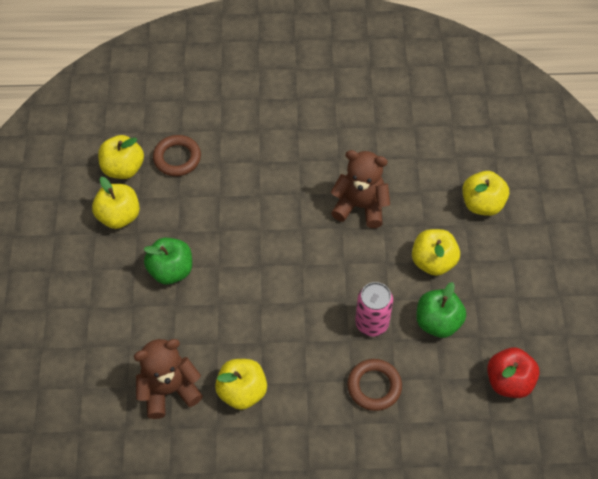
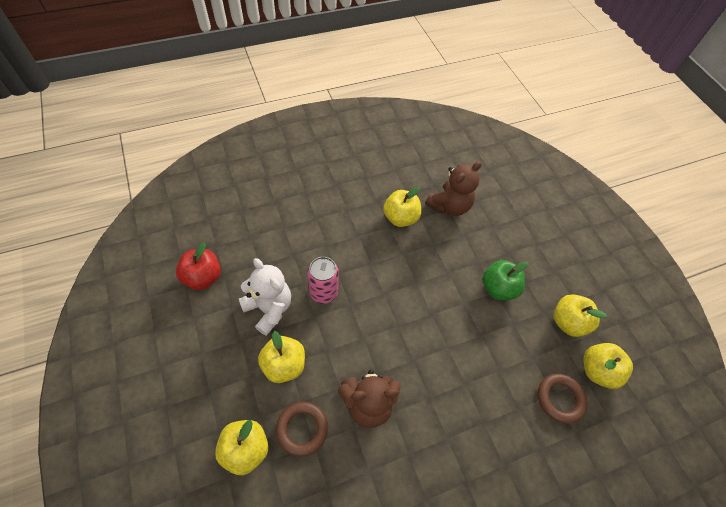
camera: 155 degrees right, 0 degrees up
(374, 386) = (308, 245): brown ring -> brown ring (302, 429)
(437, 322) = (269, 309): green apple -> white teddy bear

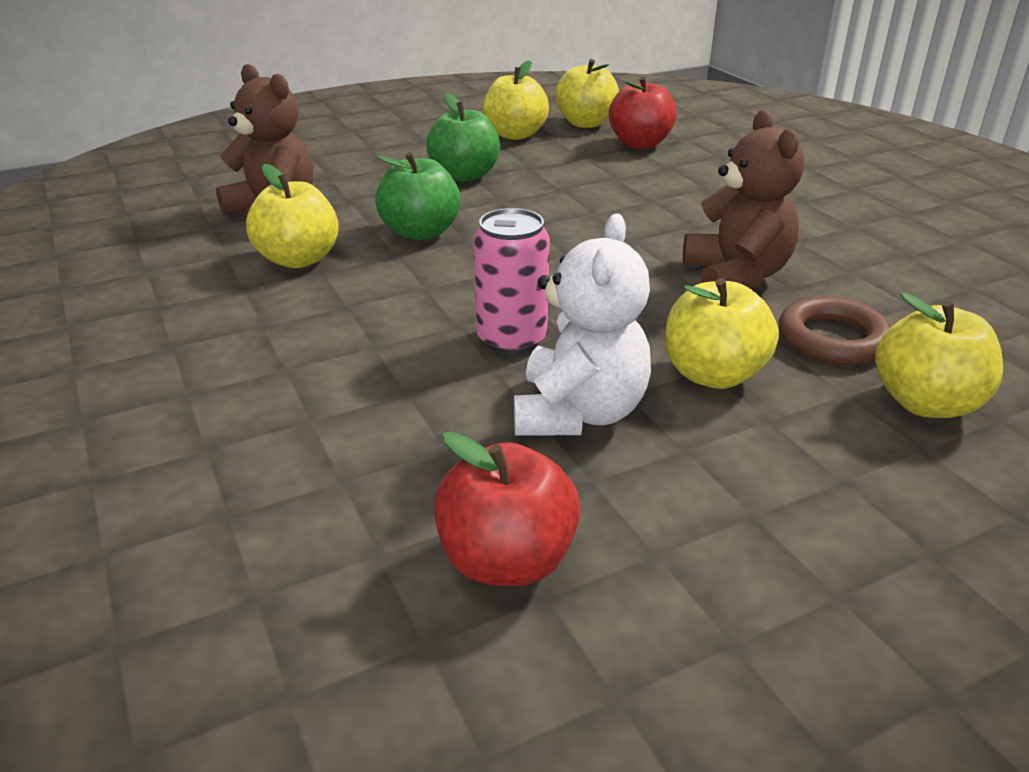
camera: 90 degrees left, 25 degrees down
(269, 309) = (579, 413): white teddy bear -> white teddy bear turned 150 degrees clockwise
(425, 264) = (420, 232): none -> green apple
(560, 399) = (640, 144): brown ring -> red apple

